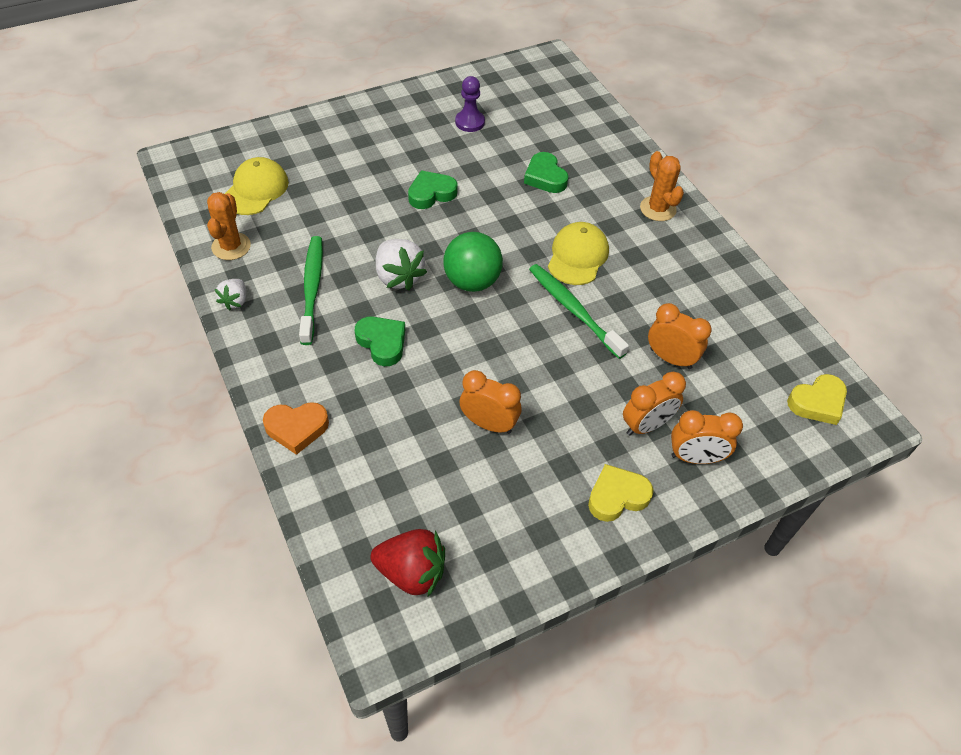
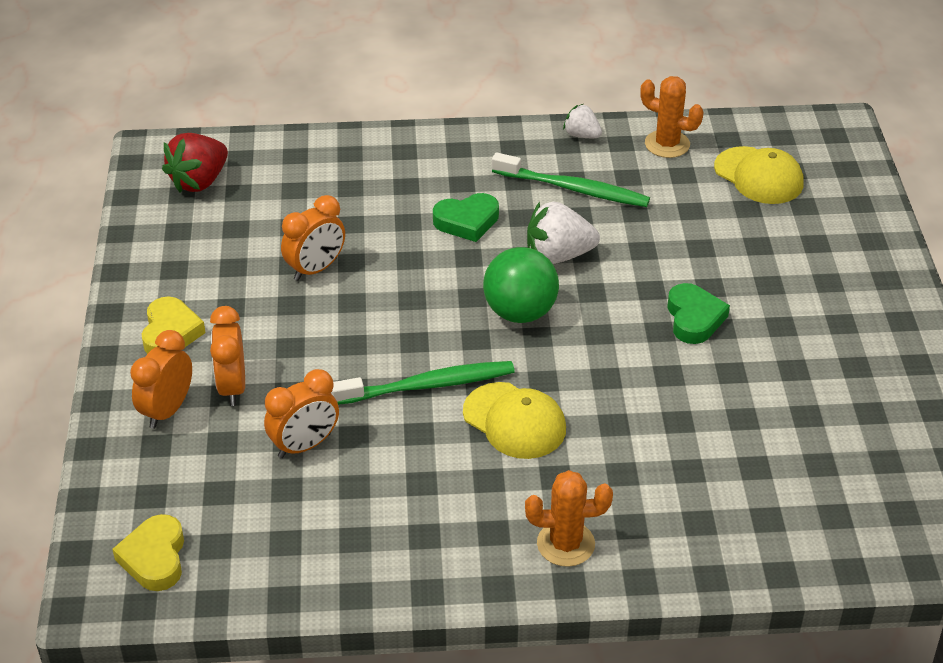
camera: 115 degrees right, 10 degrees down
(297, 428) = (394, 146): orange heart -> none
(470, 122) = (838, 398): purple pawn -> none
(545, 177) = (684, 441): green heart -> none

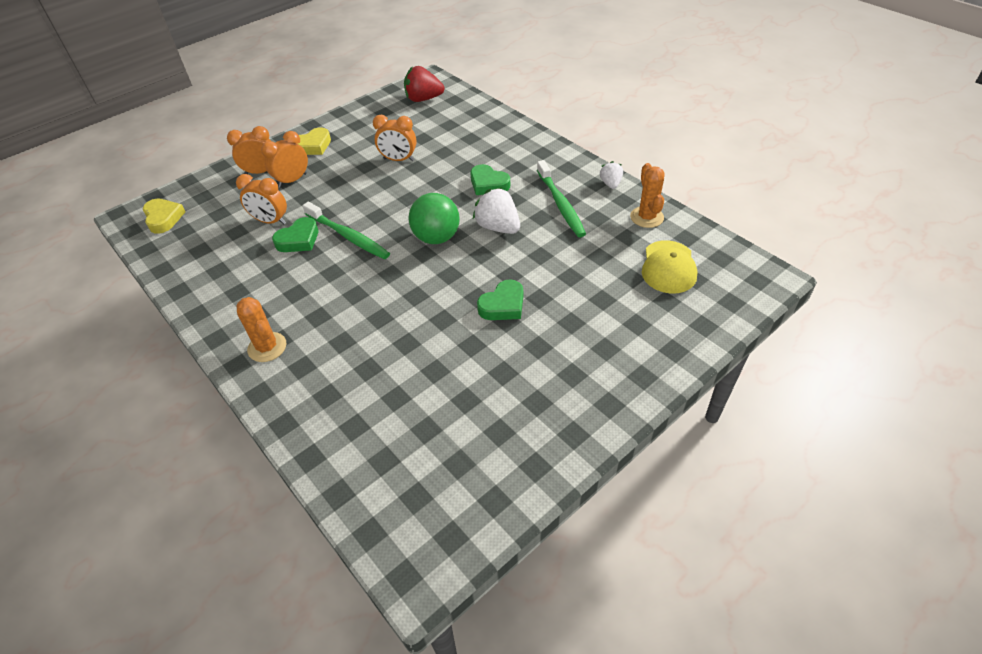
camera: 55 degrees right, 5 degrees up
(154, 558) = (163, 218): yellow heart -> yellow heart turned 105 degrees clockwise
(380, 434) = (298, 240): none -> green heart
(514, 421) = (348, 279): yellow cap -> none

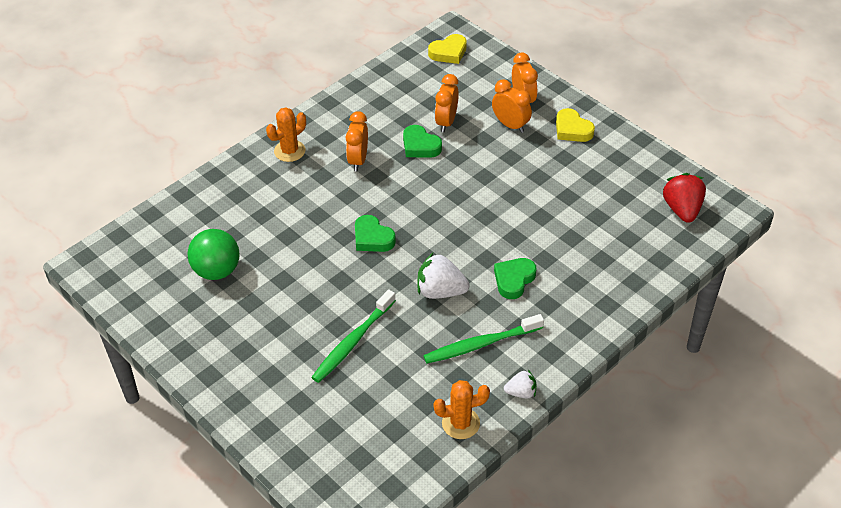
camera: 85 degrees right, 0 degrees up
(348, 236) = (425, 179): green toothbrush -> green toothbrush (353, 341)
(398, 160) = (553, 201): orange clock -> orange clock (358, 160)
(436, 238) = (424, 244): green ball -> green ball (217, 270)
(498, 227) = (440, 291): white strawberry -> white strawberry turned 120 degrees counterclockwise
(503, 305) = (329, 299): green heart -> green heart (372, 238)
(668, 267) = (378, 436): yellow cap -> none

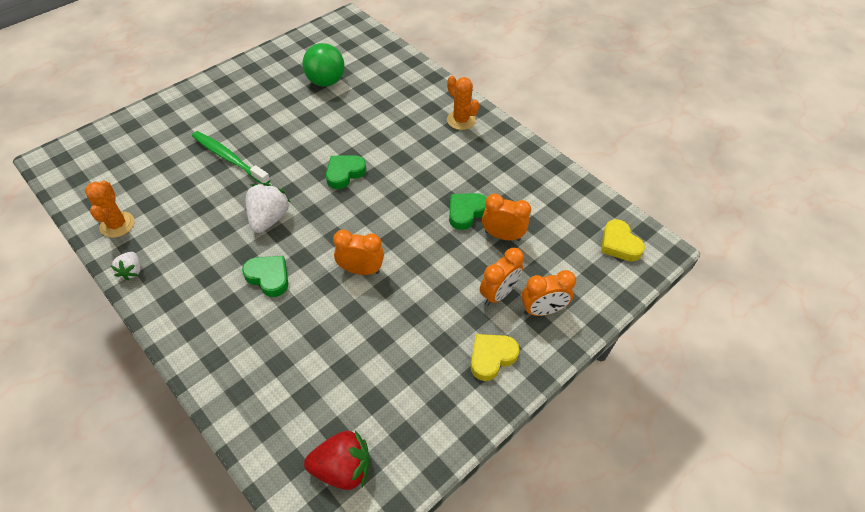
camera: 90 degrees right, 5 degrees up
(358, 160) = (447, 165): orange clock -> orange clock (361, 270)
(481, 344) = (197, 245): green toothbrush -> none

